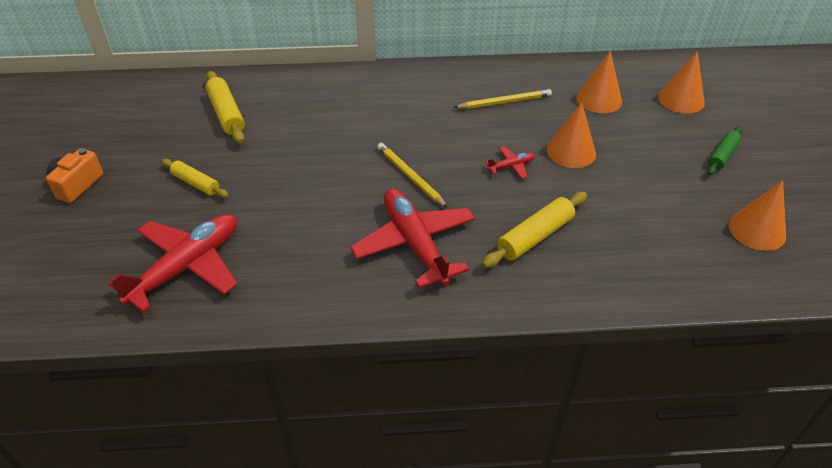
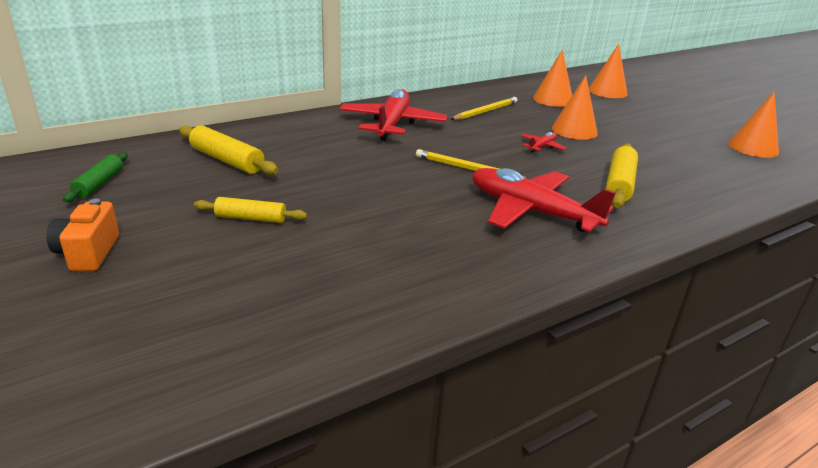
camera: 30 degrees left, 15 degrees down
(187, 266) = (319, 288): red plane -> red plane (392, 124)
(722, 155) = (675, 114): green rolling pin -> green rolling pin (99, 183)

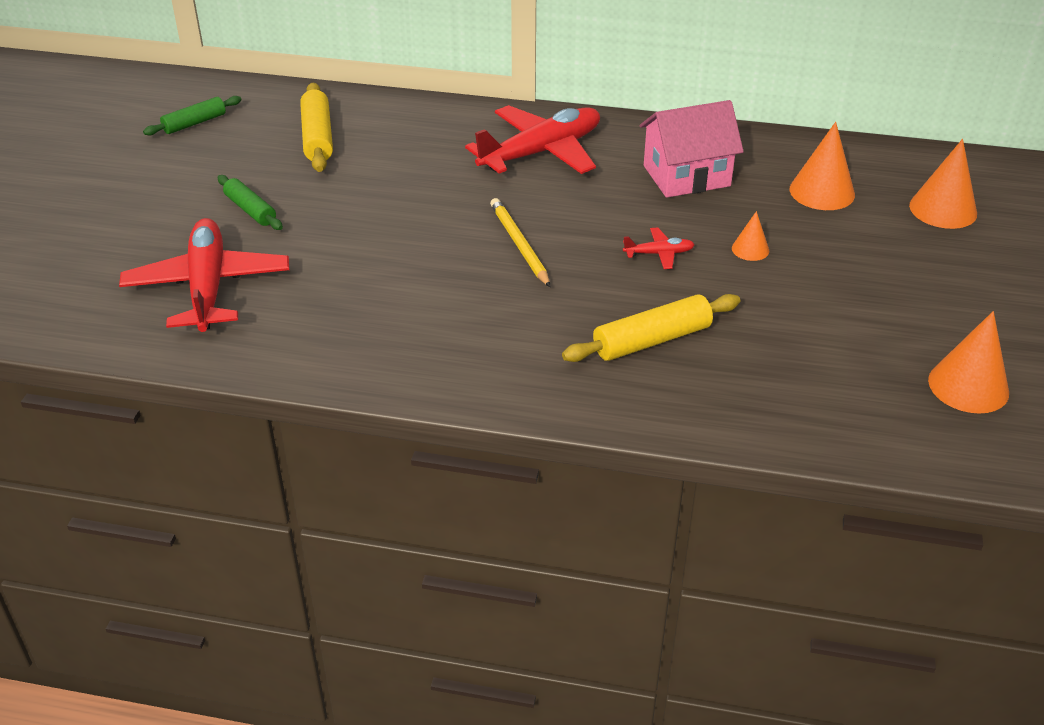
camera: 45 degrees right, 10 degrees up
(88, 253) = (112, 190): orange camera -> none
(251, 218) = (250, 210): yellow rolling pin -> green rolling pin
(485, 111) = (686, 176): yellow pencil -> pink house
(531, 211) = (491, 321): red plane -> red plane (208, 286)
(574, 130) = (750, 249): orange cone -> orange cone, size x0.55

